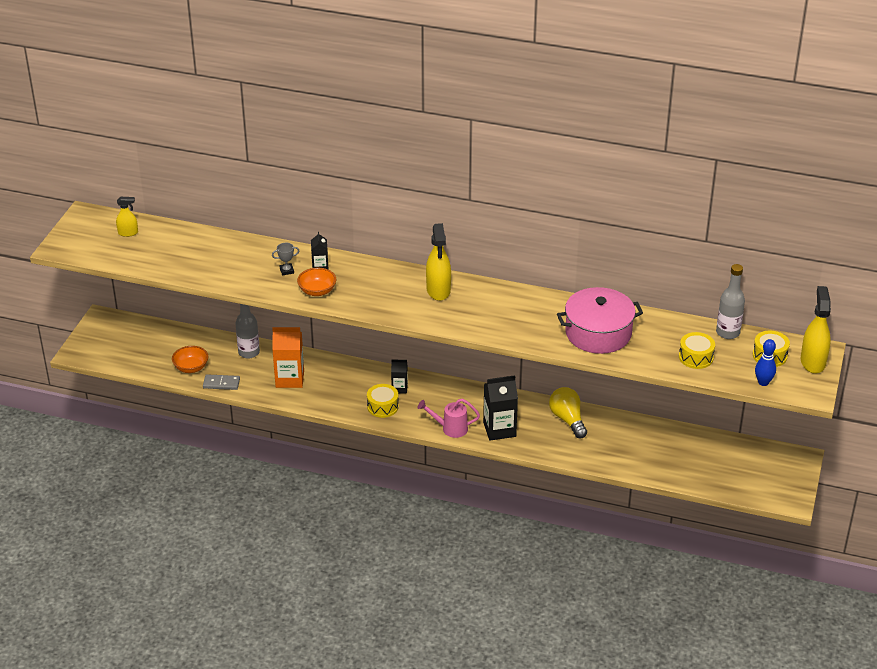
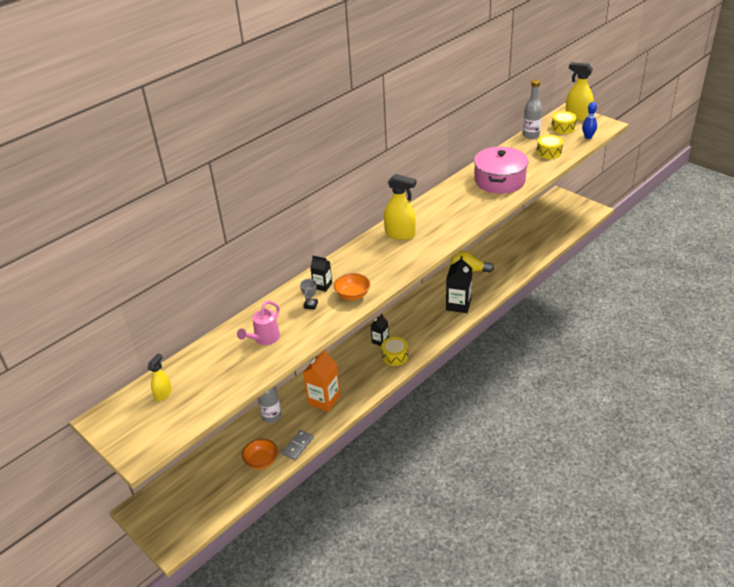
camera: 60 degrees left, 0 degrees up
(450, 428) = (442, 328): pink watering can -> pink watering can (264, 339)

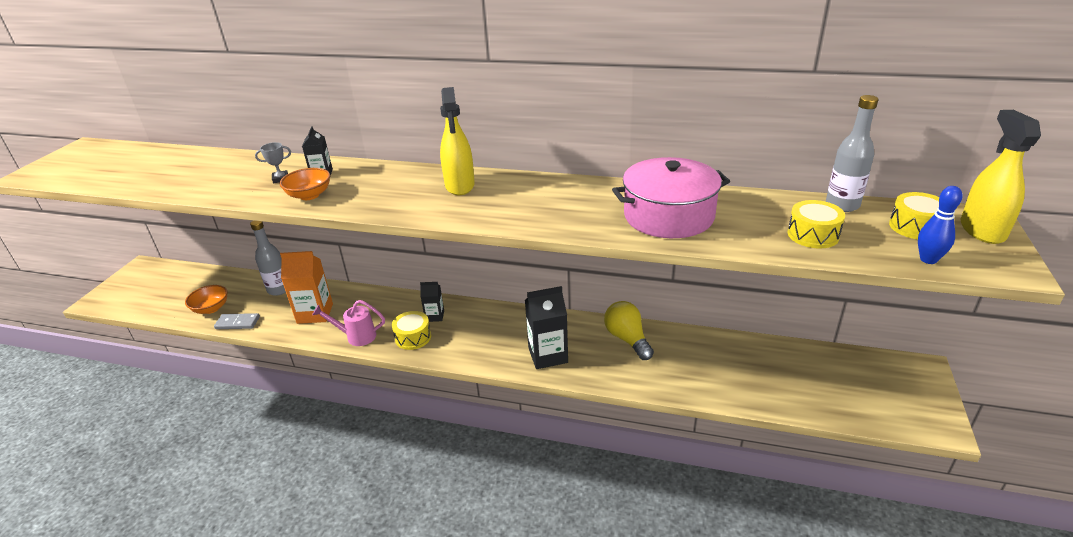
camera: 60 degrees right, 5 degrees down
(163, 394) = (117, 158): yellow spray bottle -> none
(264, 339) = (211, 174): pink watering can -> pink watering can (356, 336)

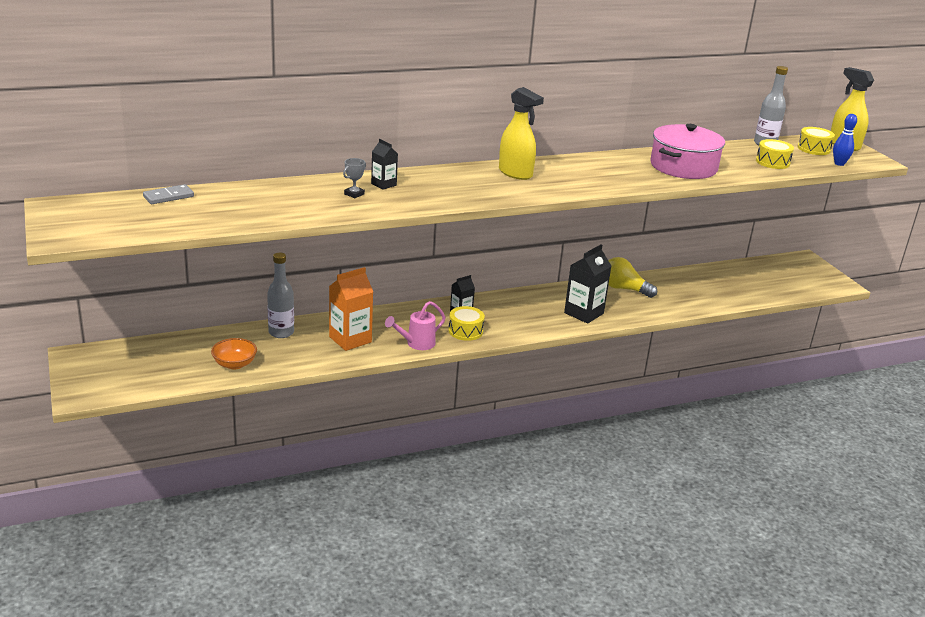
camera: 40 degrees left, 5 degrees down
(237, 323) = (285, 366): grey domino -> grey domino (168, 197)
(309, 195) = (408, 200): orange bowl -> none

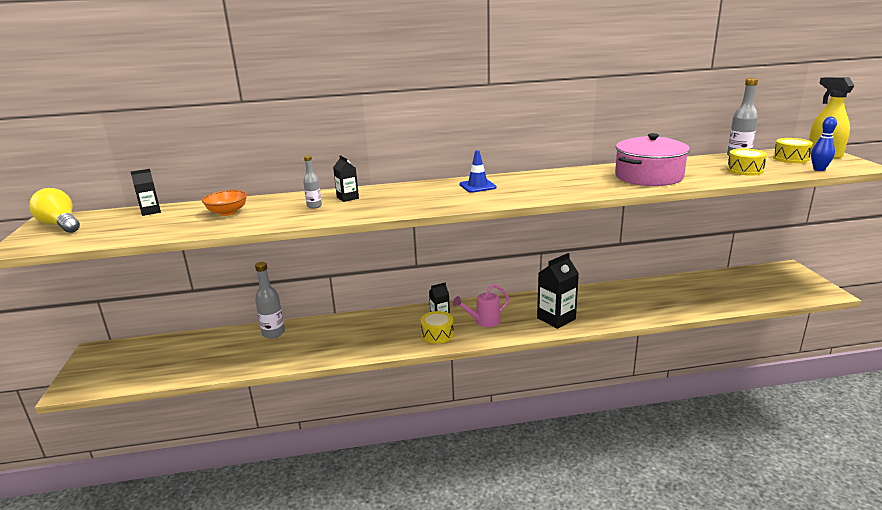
camera: 15 degrees right, 5 degrees down
(168, 197) = (151, 211): grey domino -> black carton
(234, 364) = (217, 362): orange bowl -> orange bowl (227, 212)
(350, 339) = (329, 340): orange carton -> none
(354, 194) = (314, 206): grey trophy -> grey bottle
(416, 344) = (387, 346): pink watering can -> pink watering can (483, 321)
(515, 173) = (477, 186): yellow spray bottle -> blue traffic cone
(623, 289) = (601, 296): yellow light bulb -> yellow light bulb (60, 225)

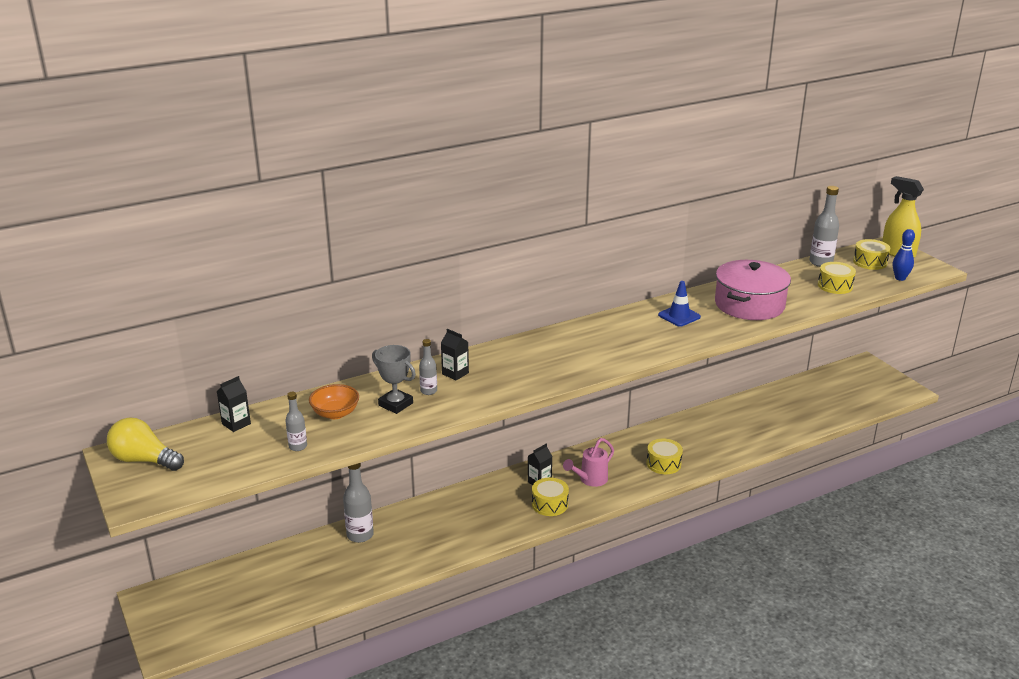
camera: 20 degrees left, 5 degrees up
(174, 228) = (298, 446): none -> grey bottle
(279, 211) = (395, 404): none -> grey trophy
(477, 186) = (585, 338): blue traffic cone -> blue traffic cone (679, 316)
(556, 318) = (663, 463): black carton -> yellow drum

